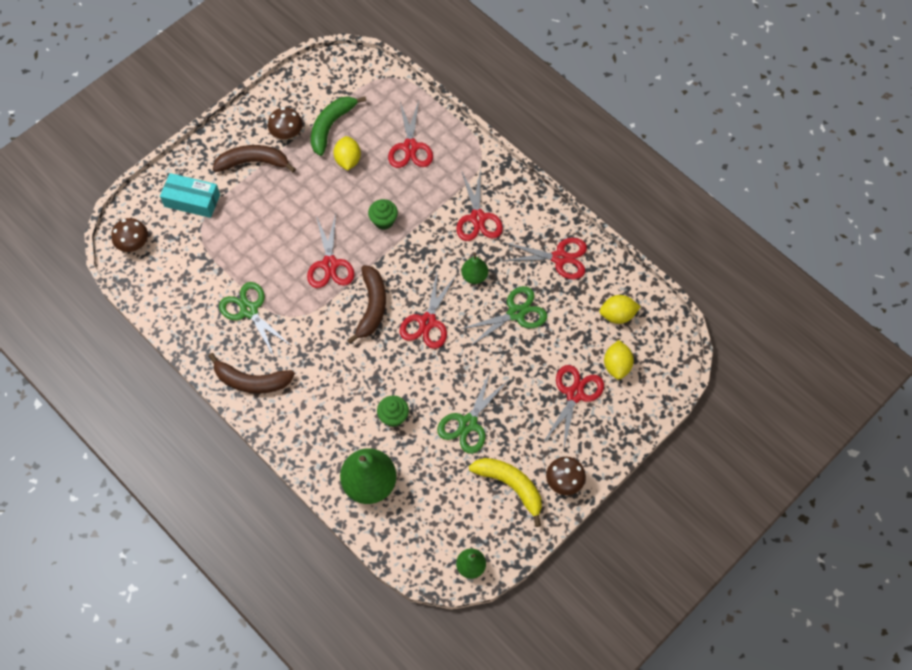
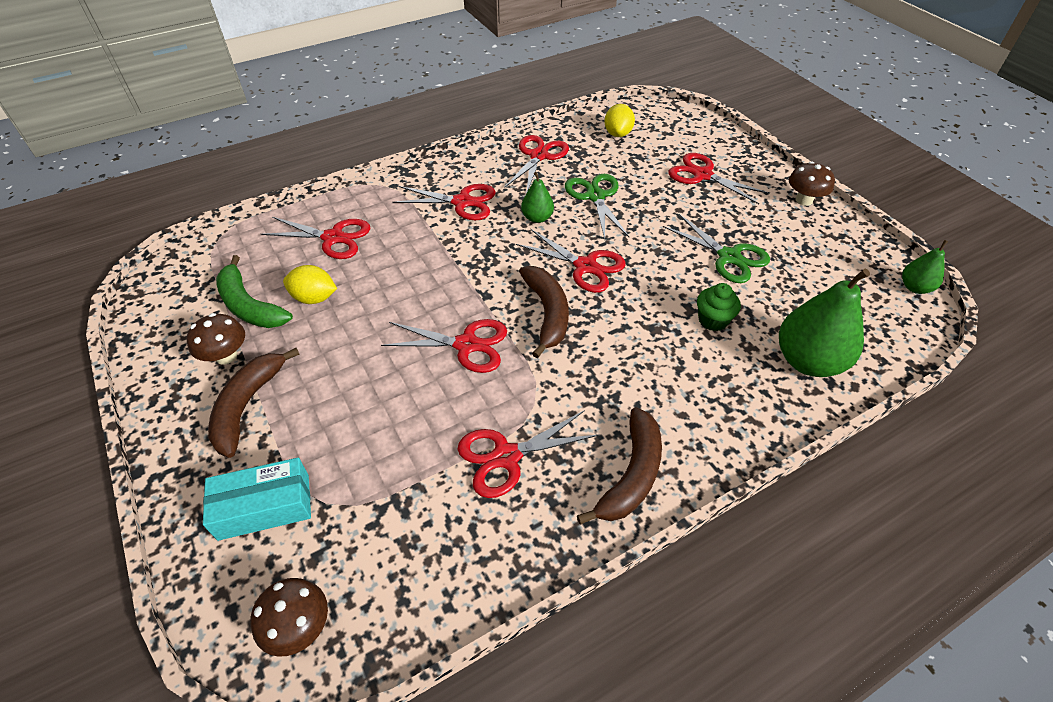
camera: 75 degrees left, 15 degrees down
(192, 200) = (264, 507): turquoise box -> turquoise box turned 45 degrees clockwise
(249, 310) = (506, 456): green scissors -> red scissors
(372, 306) = (547, 313): brown banana -> brown banana turned 60 degrees clockwise
(383, 221) = (426, 280): green cupcake -> none
(510, 486) = (809, 238): yellow banana -> none
(617, 365) = (674, 144): yellow lemon -> none

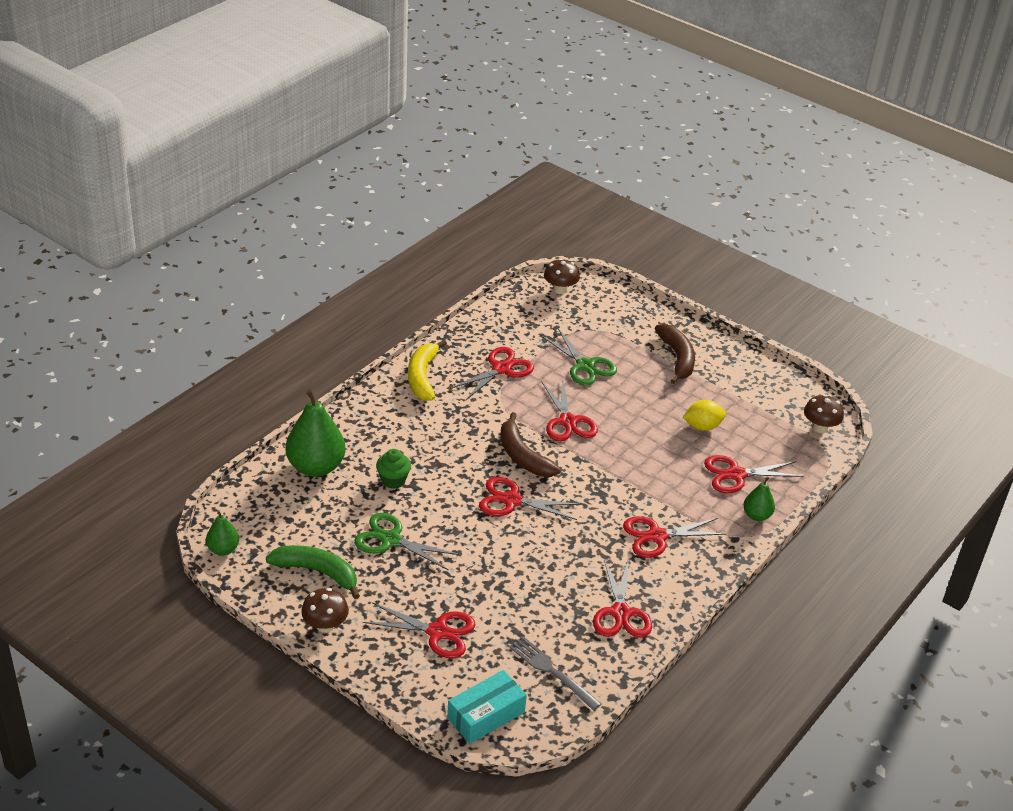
camera: 155 degrees right, 10 degrees down
(226, 356) = (721, 379): brown mushroom -> brown mushroom (820, 427)
(249, 306) = (742, 411): green banana -> green banana (317, 572)
(264, 507) = (619, 321): turquoise box -> turquoise box (486, 715)
(466, 345) = (567, 421): red scissors -> red scissors turned 90 degrees counterclockwise
(537, 218) = (578, 537): green pear -> green pear (757, 515)
(595, 196) = (536, 575): green scissors -> green scissors (585, 366)
(618, 134) = (552, 671): yellow lemon -> grey fork
(631, 474) = (422, 377): brown banana -> yellow banana

